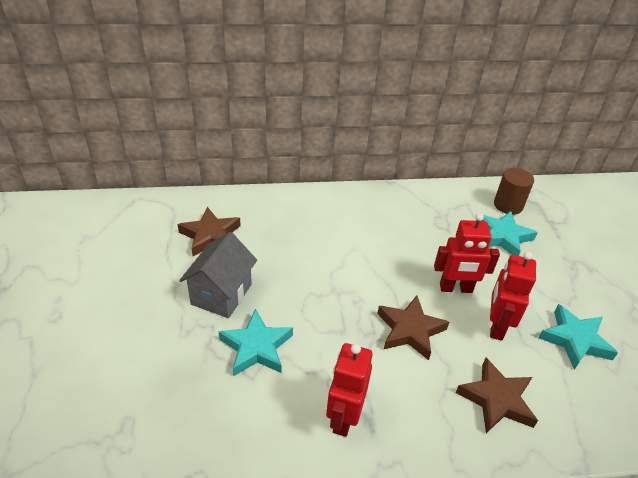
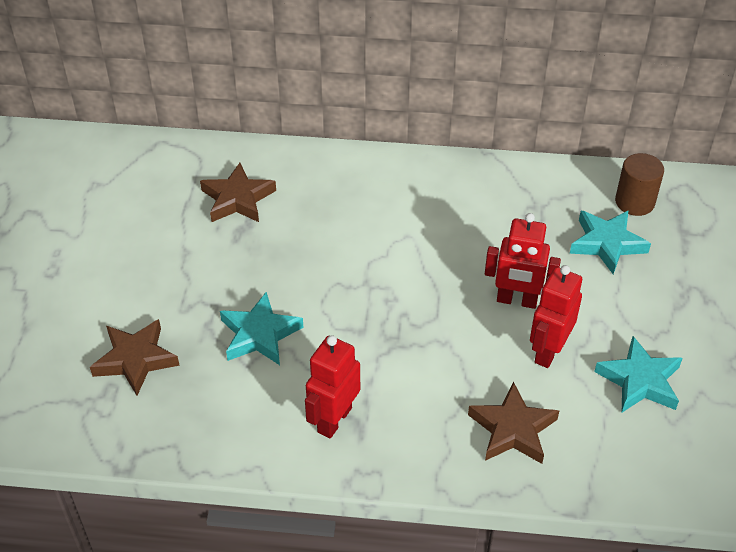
camera: 15 degrees right, 5 degrees up
(221, 294) = (235, 270): grey house -> none
(410, 330) = (441, 341): brown star -> brown star (135, 359)

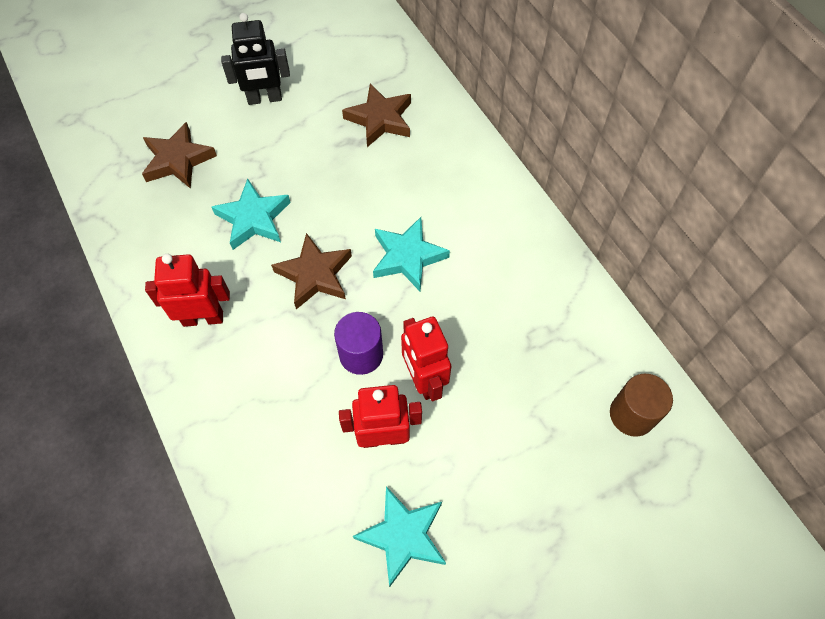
camera: 55 degrees right, 15 degrees up
(130, 263) = (264, 99): none -> black robot
(462, 328) = (361, 354): none -> purple cylinder
(512, 429) = (276, 455): brown star -> brown star (315, 274)
(607, 244) = (555, 418): turquoise star -> turquoise star (407, 257)

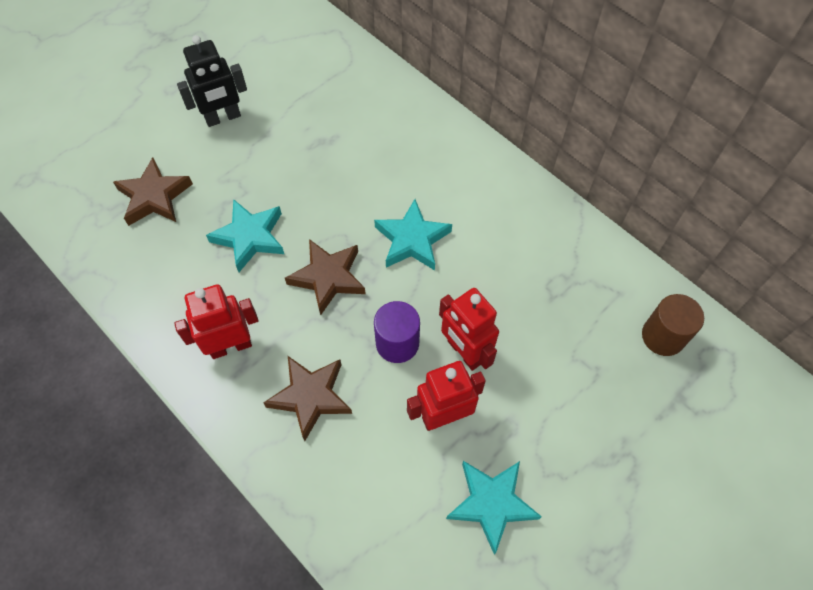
camera: 15 degrees left, 0 degrees up
(380, 119) = (343, 114): brown star -> brown star (310, 397)

